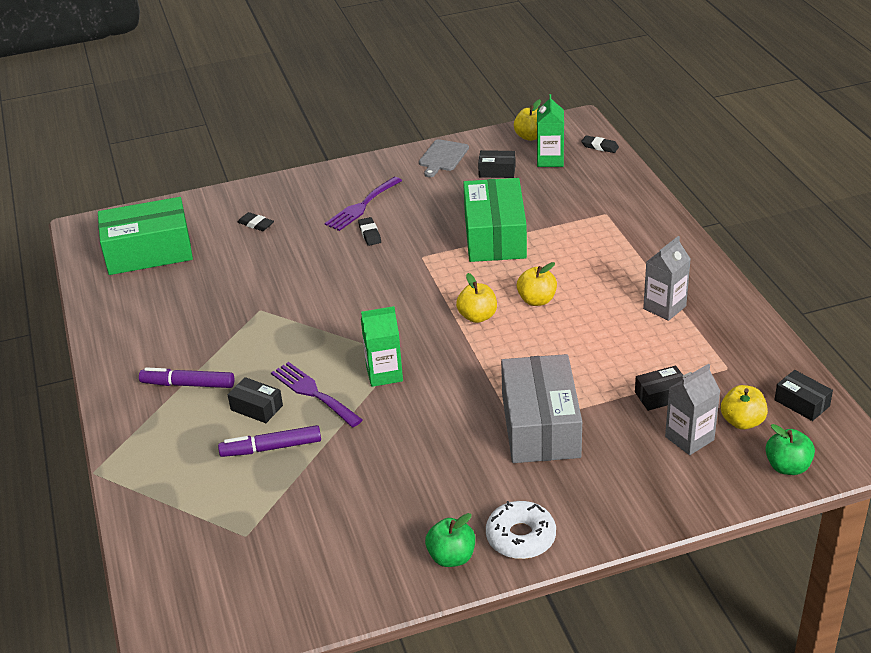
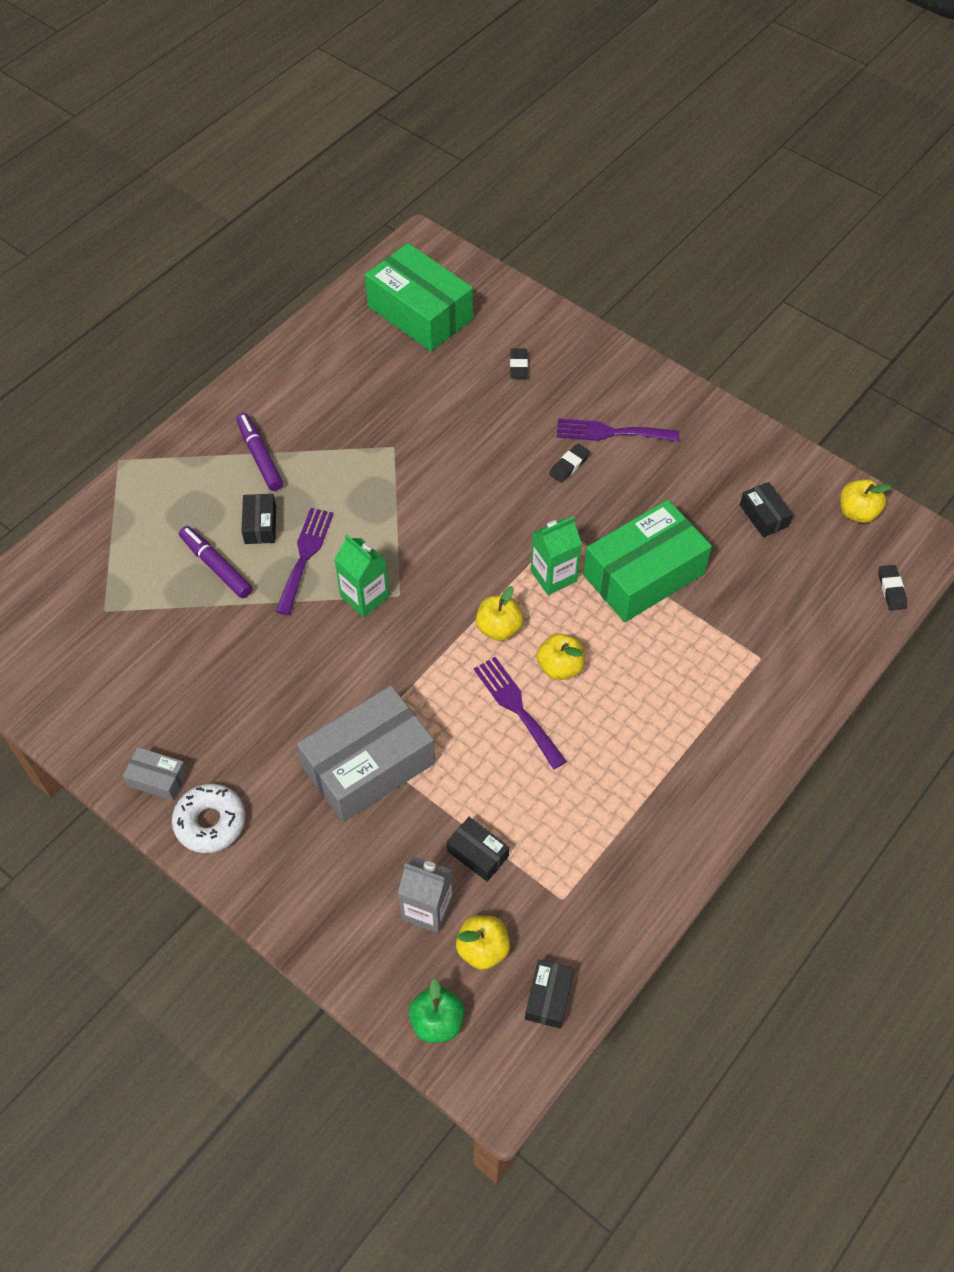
camera: 55 degrees right, 20 degrees up
(442, 157) = (752, 453): grey cutting board -> none
(451, 557) = (158, 779): green apple -> grey box
(550, 160) = (825, 554): green carton -> green carton (553, 576)
(553, 332) = (517, 708): none -> purple fork
(664, 307) = (627, 793): grey carton -> none

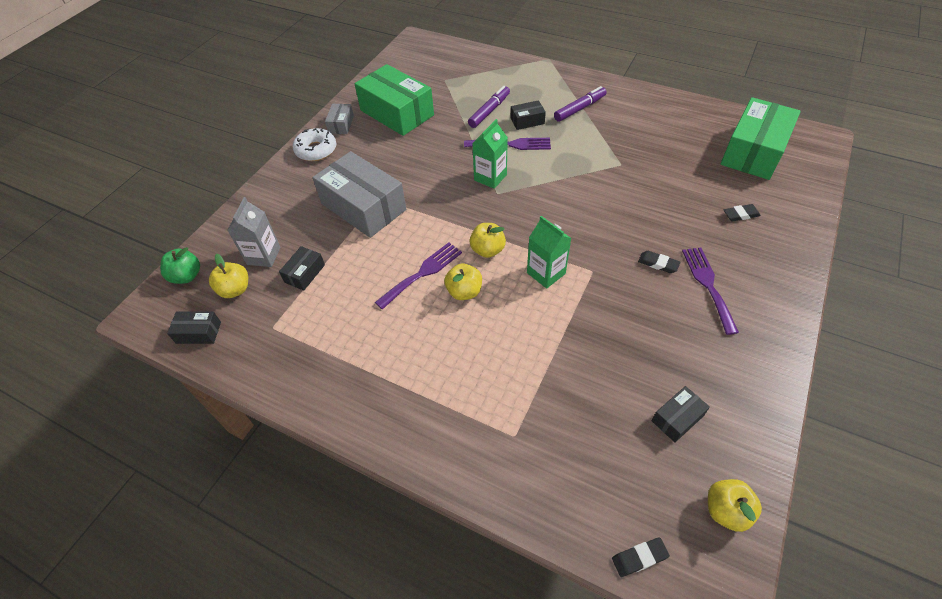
camera: 80 degrees right, 5 degrees down
(643, 574) = (570, 332): green box -> green box (397, 113)

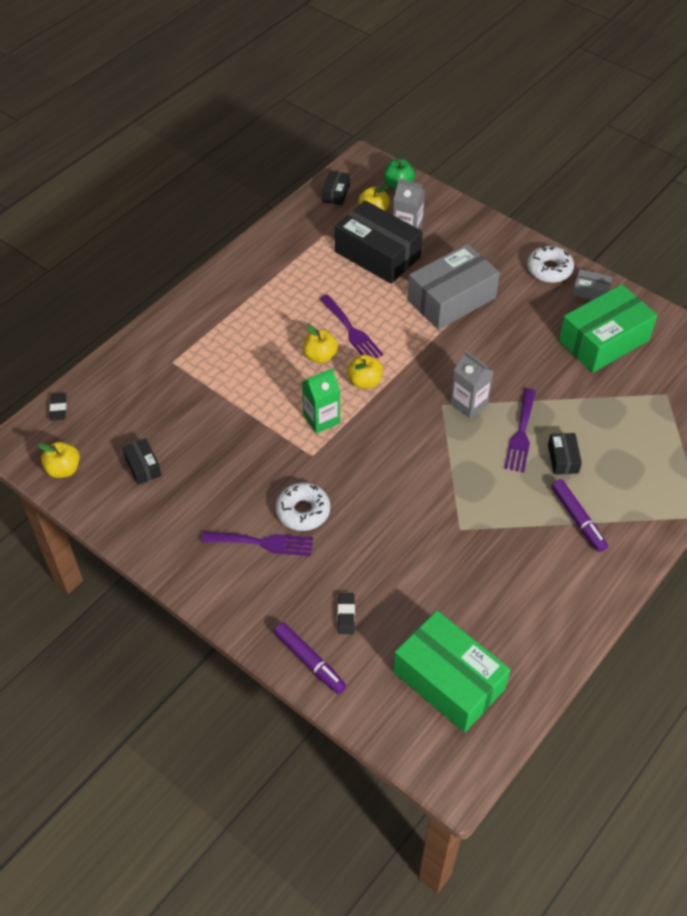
camera: 100 degrees right, 0 degrees up
(304, 273) = (377, 254): black box -> black box, size x2.22
(489, 111) = (590, 426): purple marker -> purple marker (309, 661)
(490, 177) = (469, 404): green carton -> grey carton
(658, 264) = (303, 511): black eraser -> white donut

